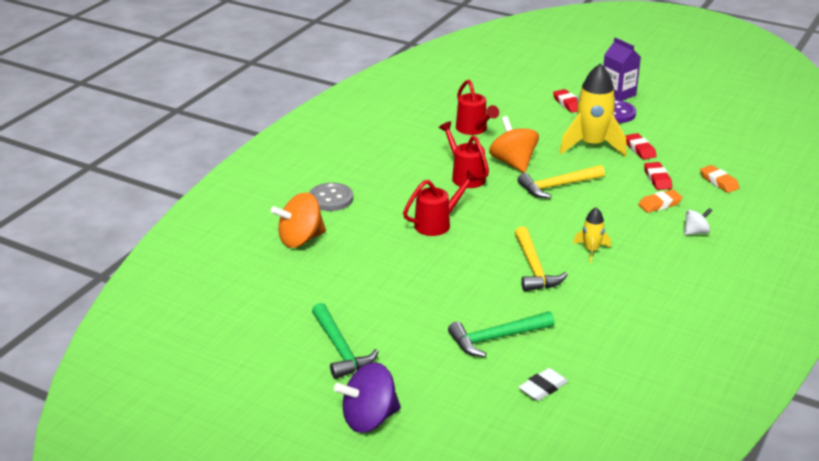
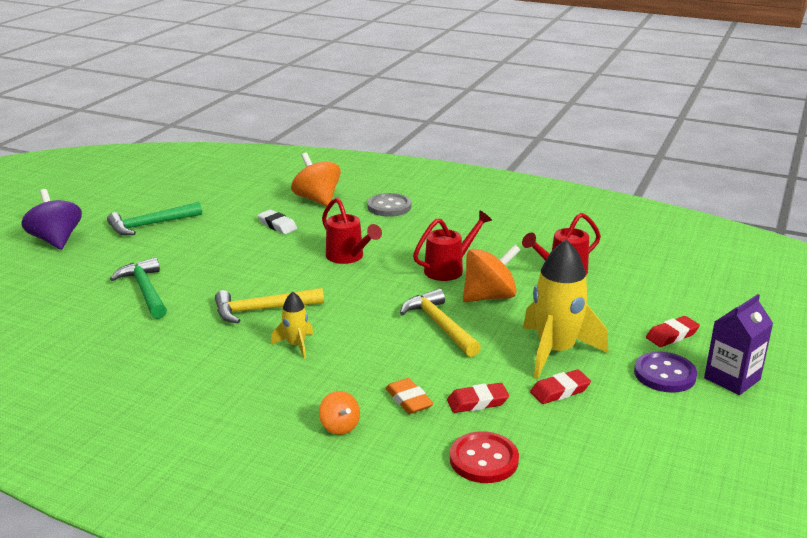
camera: 85 degrees right, 5 degrees down
(543, 388) = (61, 314): white eraser -> white eraser (277, 225)
(695, 232) = (339, 426): white spinning top -> orange spinning top
(719, 182) = (484, 459): orange eraser -> red button

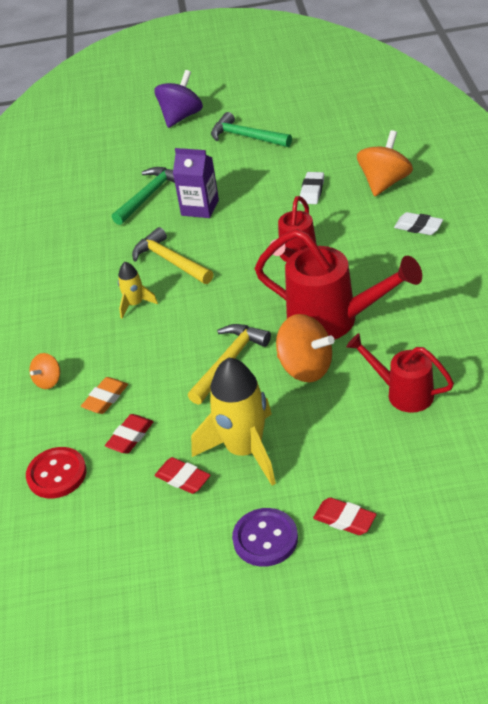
camera: 65 degrees right, 15 degrees up
(389, 207) = (418, 227): grey button -> white eraser
(449, 269) = (333, 321): red watering can -> red watering can, size x1.66
(477, 402) = (130, 437): red eraser -> red eraser turned 75 degrees clockwise
(732, 379) = (296, 592): purple carton -> purple carton (200, 208)

